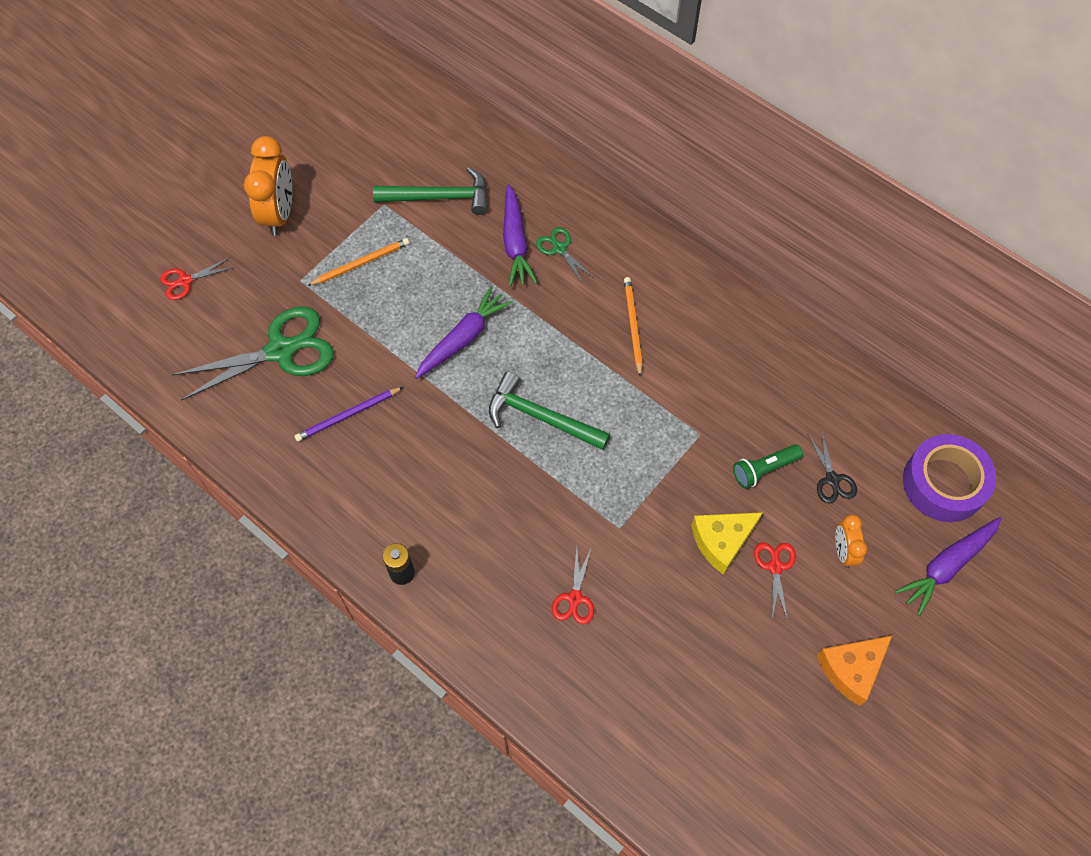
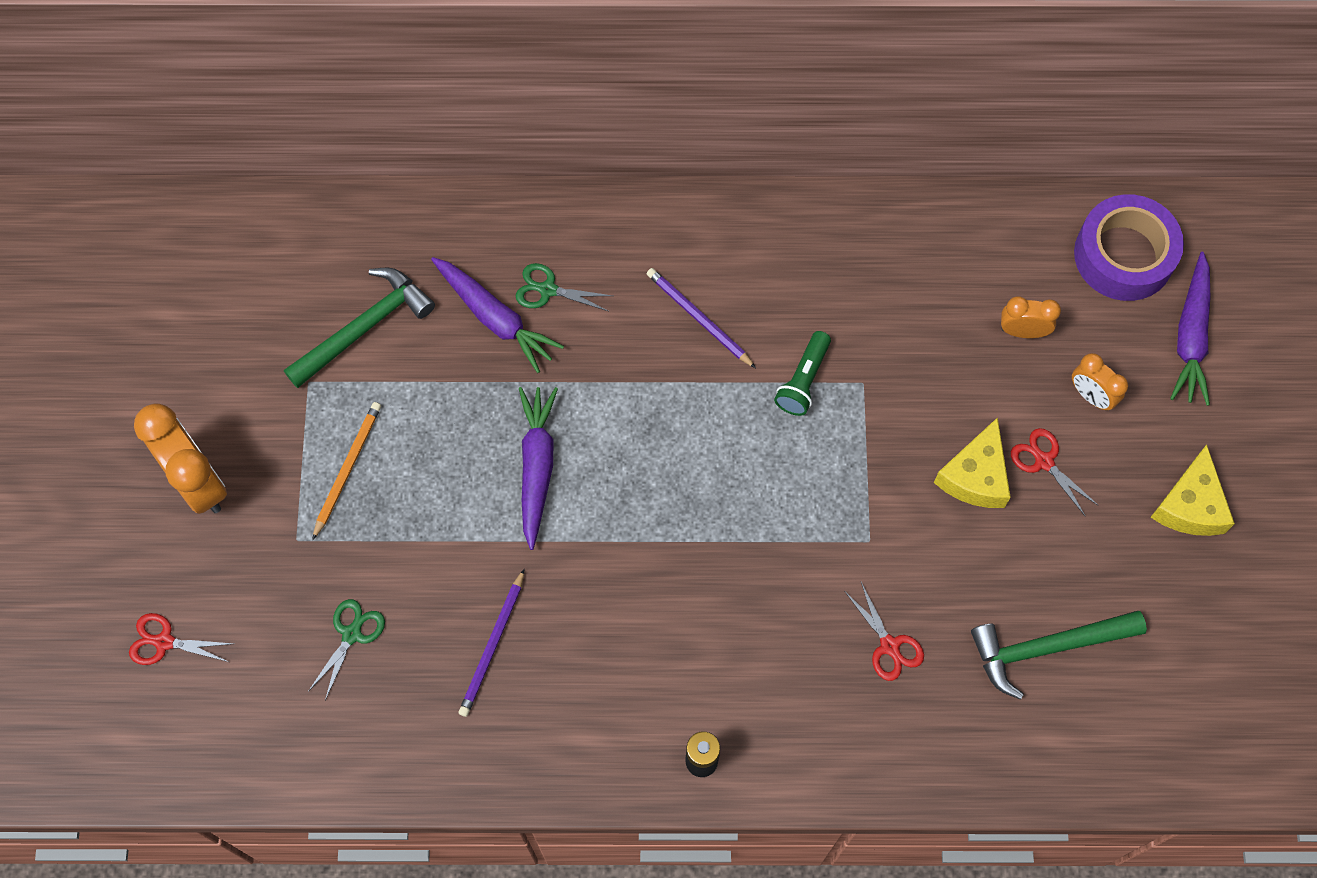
camera: 40 degrees left, 5 degrees up
(185, 281) = (164, 642): red scissors -> red scissors turned 75 degrees clockwise
(280, 350) = (351, 634): green scissors -> green scissors, size x0.48
(541, 417) = (693, 488): green hammer -> green hammer (1046, 648)
(633, 326) = (698, 318): orange pencil -> purple pencil
(764, 469) = (953, 371): green flashlight -> green flashlight (803, 380)
(832, 479) = (1022, 331): black scissors -> orange clock
(851, 669) = (1190, 505): orange cheese -> yellow cheese

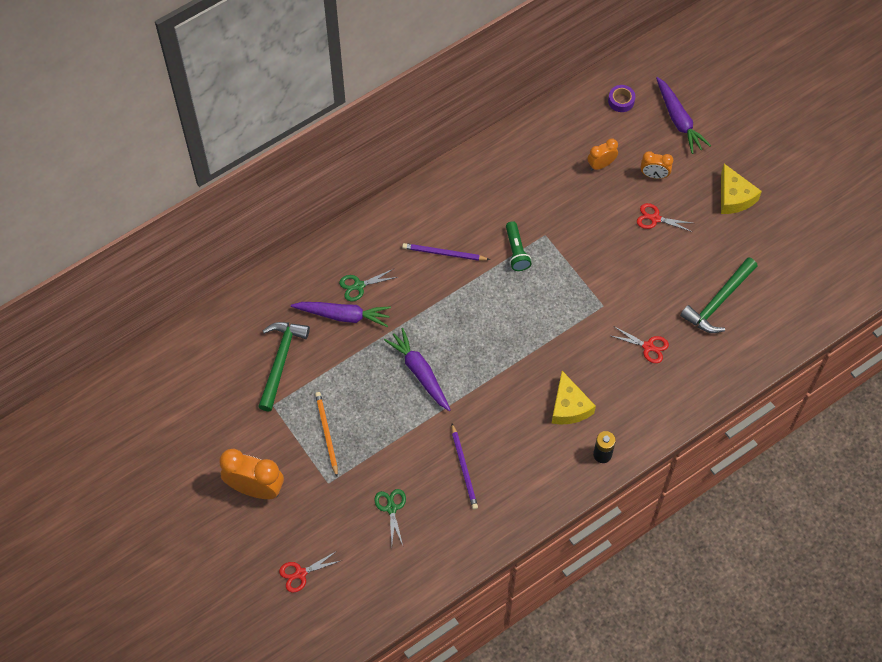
camera: 35 degrees left, 5 degrees down
(975, 476) = (629, 245): yellow cheese -> yellow cheese (569, 406)
(1123, 255) = (621, 101): purple tape -> purple tape, size x0.46

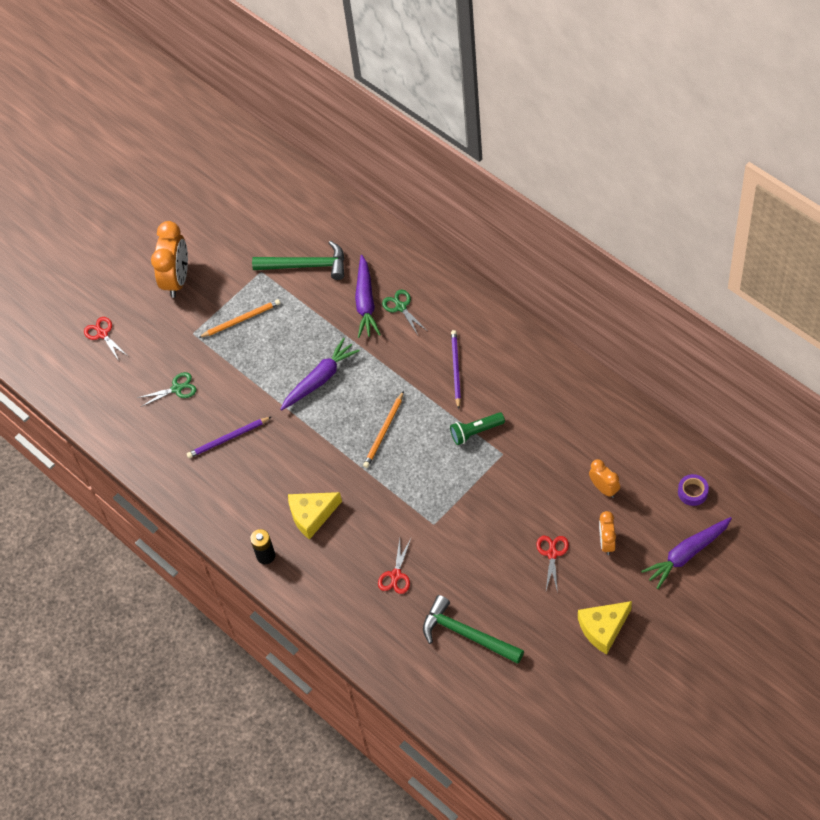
camera: 85 degrees right, 5 degrees down
(494, 327) = (384, 431): none -> orange pencil

